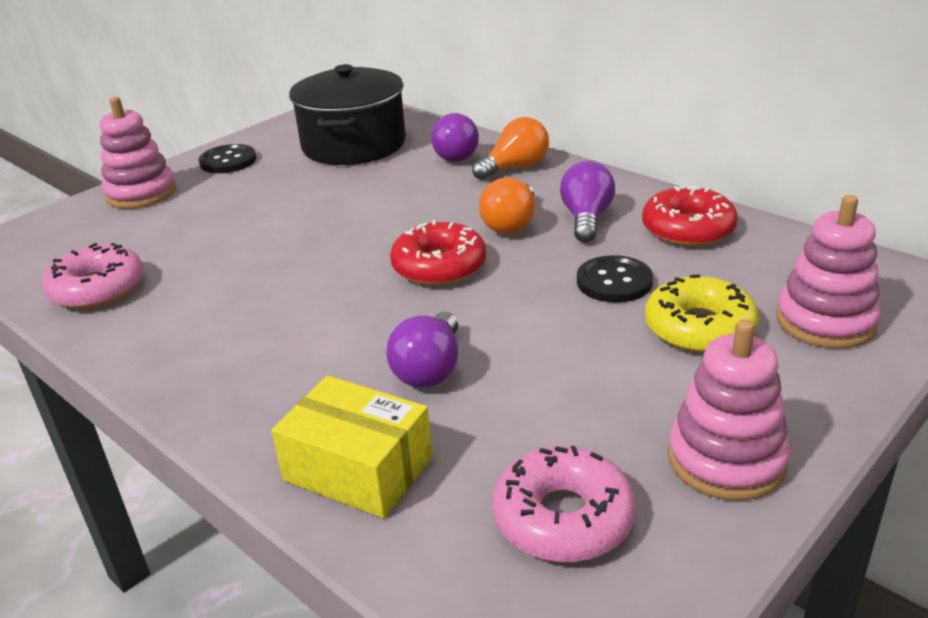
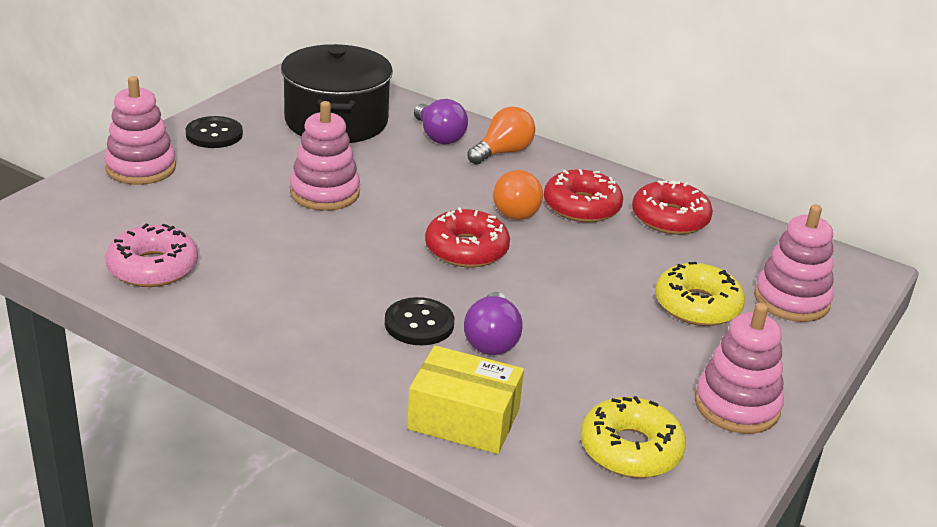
camera: 15 degrees left, 0 degrees up
(310, 212) = (325, 193): none -> pink stacking toy
(563, 518) = (630, 449): pink donut -> yellow donut
(586, 219) = (581, 206): purple light bulb -> red donut
(614, 281) = (620, 265): black button -> black button (419, 324)

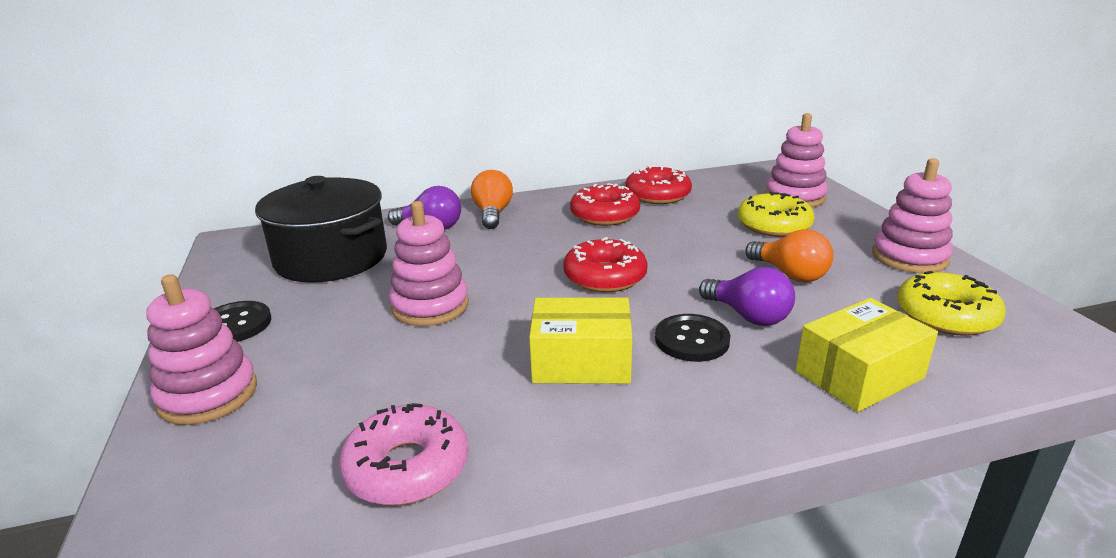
camera: 45 degrees left, 5 degrees down
(331, 285) = (581, 361): none -> yellow box
(517, 210) = (577, 237): orange light bulb -> orange light bulb (790, 274)

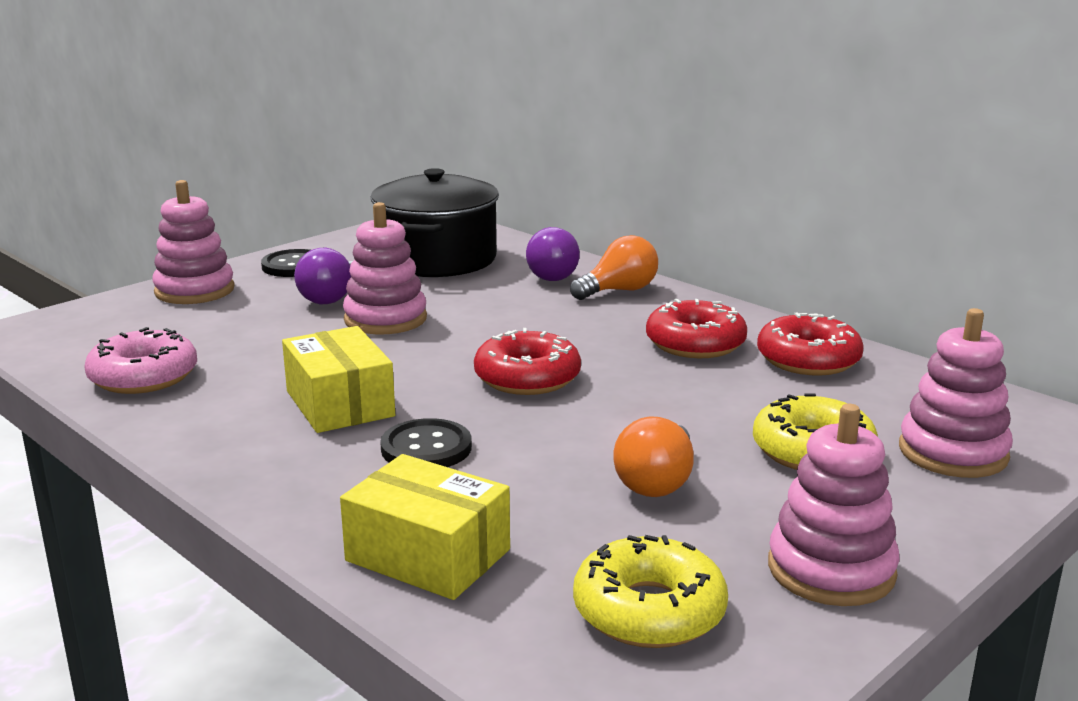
camera: 60 degrees right, 5 degrees down
(748, 316) = (511, 471): purple light bulb -> purple light bulb (331, 297)

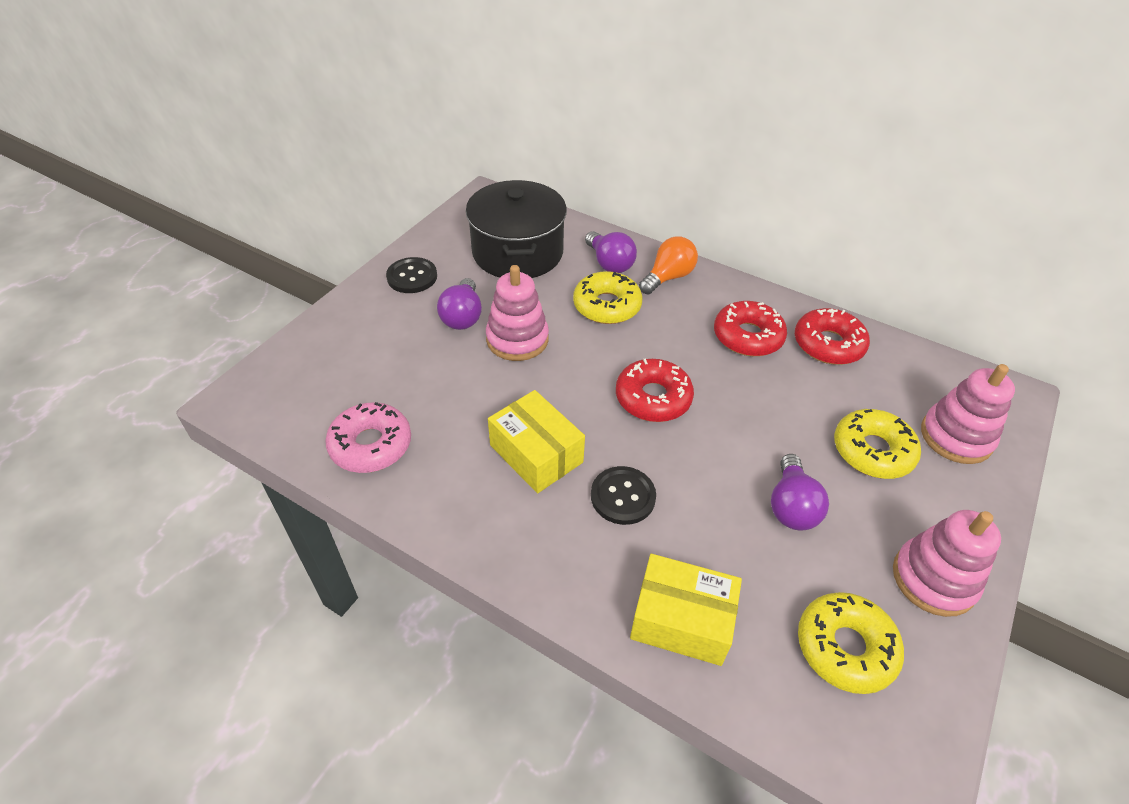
camera: 15 degrees left, 25 degrees up
(194, 291) = (350, 322): pink stacking toy -> none
(520, 305) = (607, 306): none -> yellow donut
(657, 482) = (791, 506): orange light bulb -> purple light bulb

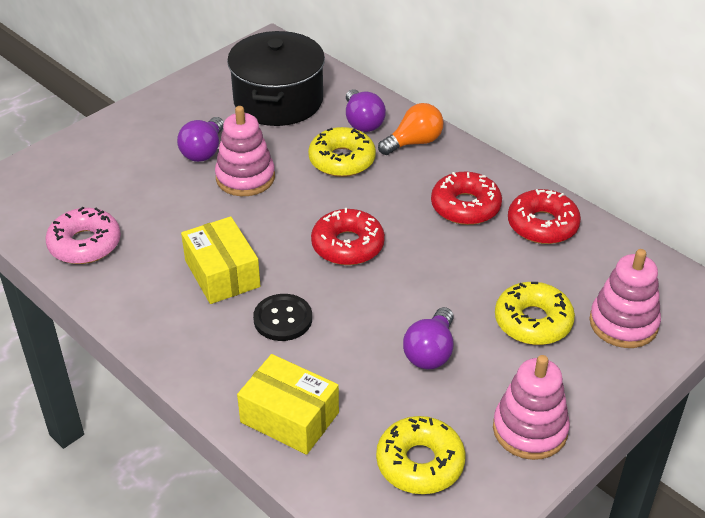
camera: 15 degrees right, 5 degrees down
(412, 277) = (171, 110): black button -> none

